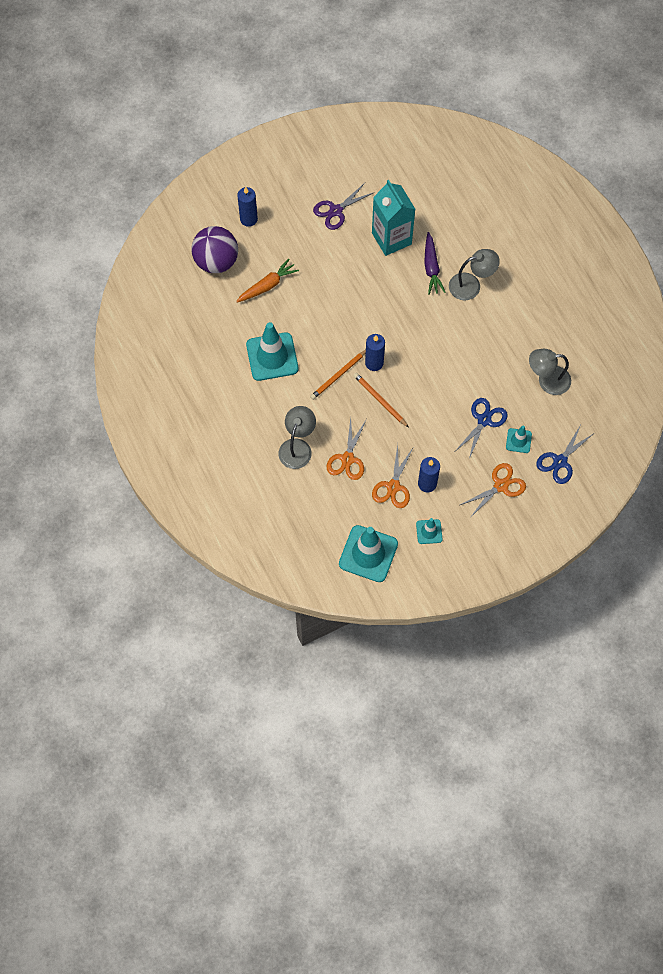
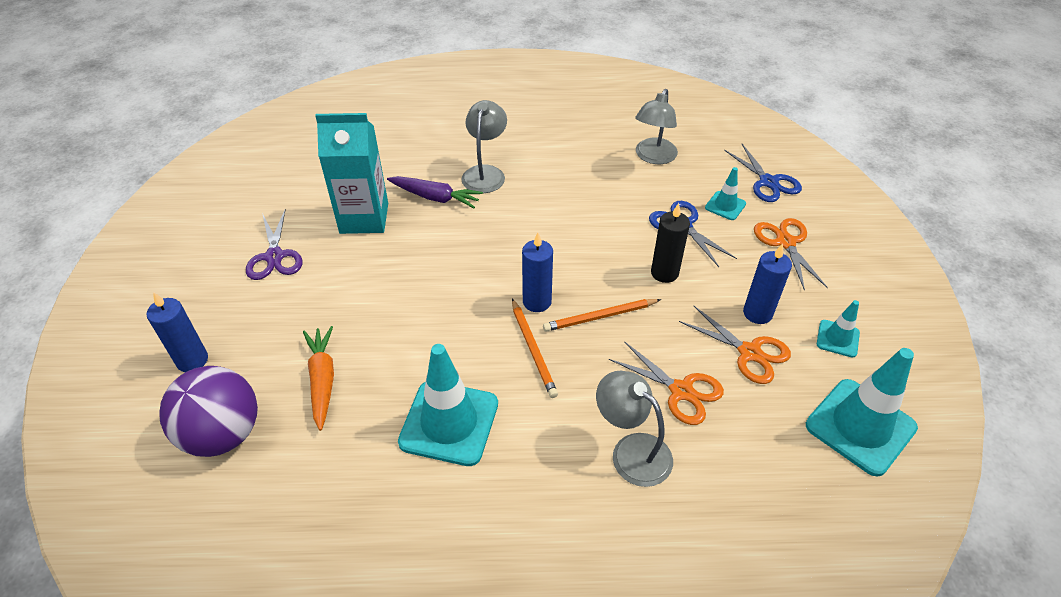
camera: 65 degrees left, 20 degrees down
(434, 423) = (664, 273): none -> black candle

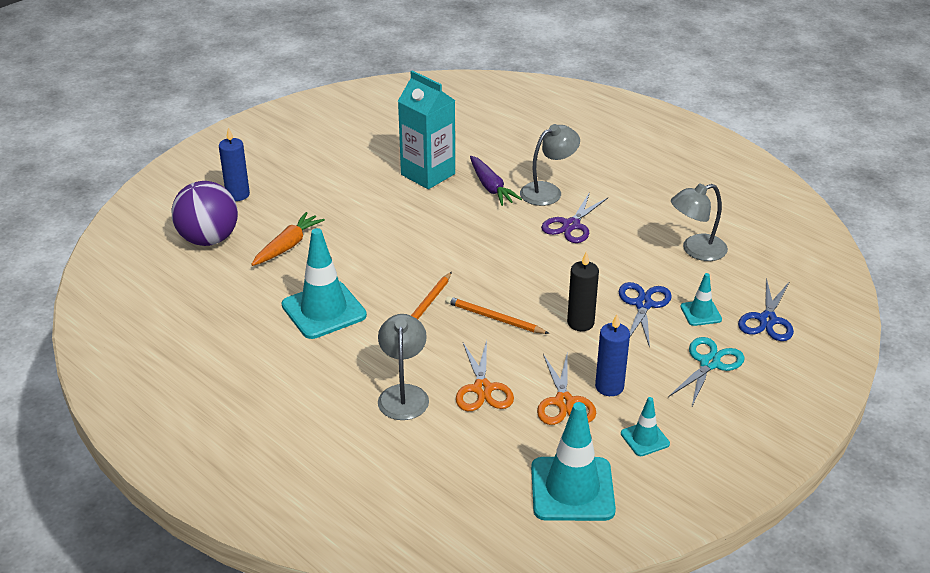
camera: 45 degrees right, 10 degrees down
(274, 256) = (347, 166): purple scissors -> purple scissors (571, 225)
(537, 302) = (466, 285): blue candle -> none
(785, 242) = (709, 363): orange scissors -> turquoise scissors

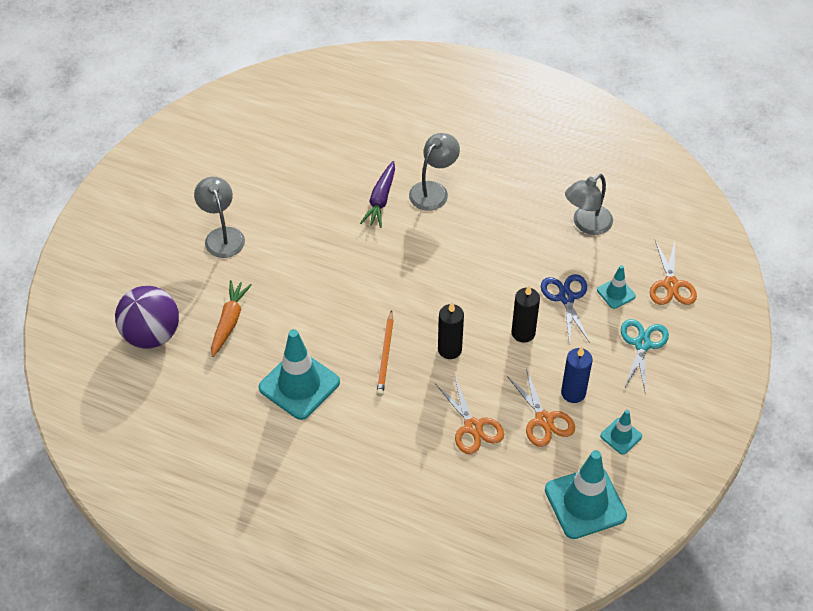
camera: 20 degrees left, 15 degrees up
(237, 195) = (150, 274): blue candle -> none
(403, 394) = (410, 453): grey lamp -> grey lamp (222, 236)
(428, 174) = (316, 199): turquoise carton -> none
(491, 187) = (380, 200): purple carrot -> purple carrot turned 60 degrees clockwise
(494, 318) = (449, 349): orange pencil -> black candle
(571, 225) = (470, 225): purple scissors -> none
(767, 320) = (671, 285): blue scissors -> orange scissors

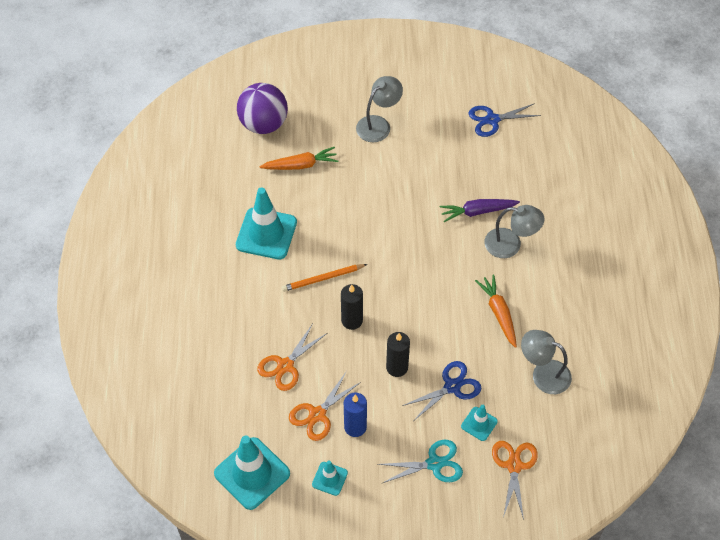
camera: 65 degrees right, 5 degrees up
(279, 145) = (492, 120): none -> blue scissors
(504, 230) = (498, 313): none -> orange carrot
(671, 285) = (514, 466): orange scissors -> orange scissors turned 120 degrees clockwise

